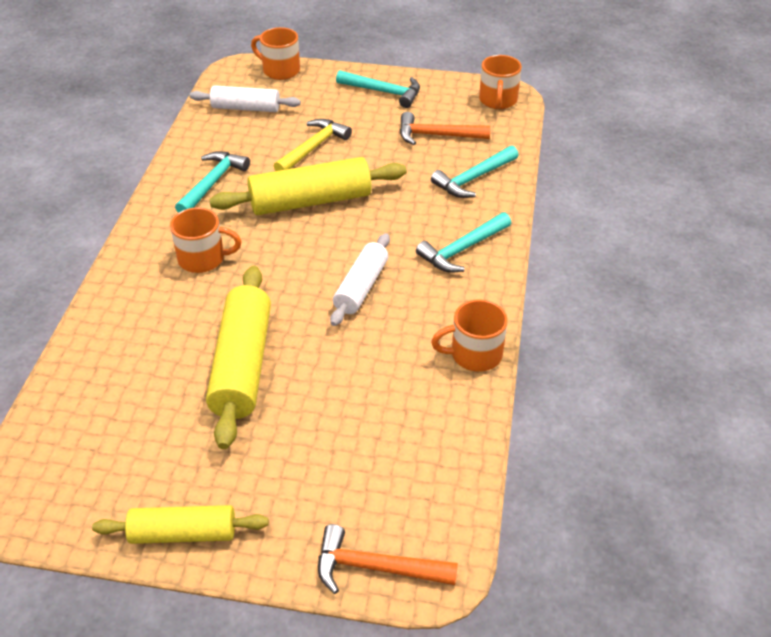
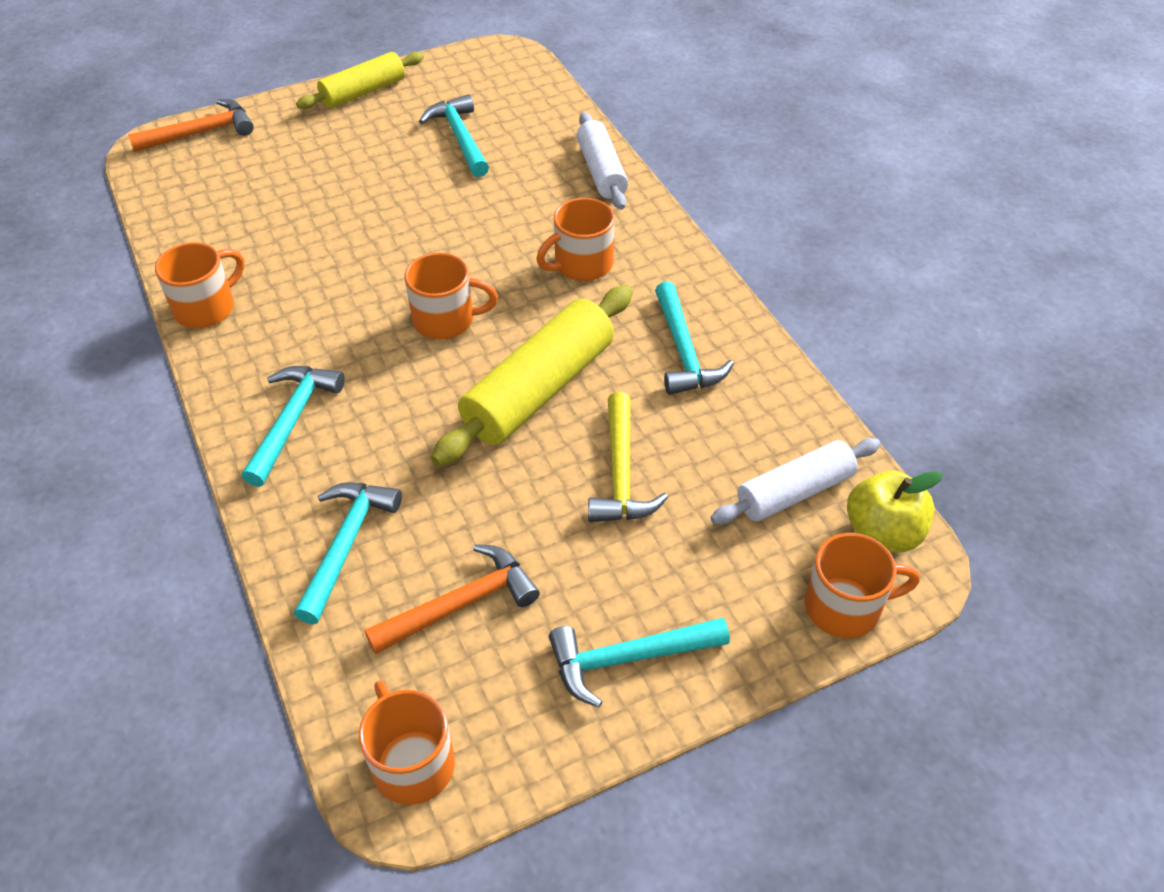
camera: 145 degrees right, 5 degrees up
(160, 417) = (460, 137): none -> turquoise hammer
(231, 81) = (882, 533): none -> yellow apple
(242, 365) = (432, 198): yellow rolling pin -> none
(323, 265) = (446, 320): none -> orange mug
(361, 287) = (381, 317): white rolling pin -> white rolling pin (601, 171)

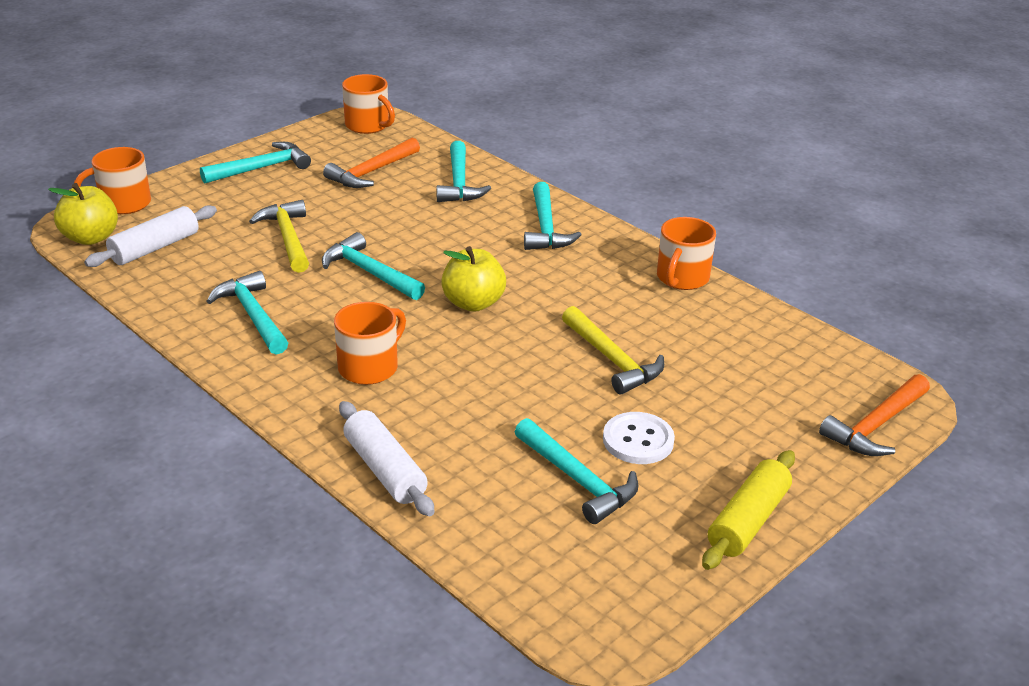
camera: 160 degrees right, 15 degrees down
(356, 228) = (612, 360): none -> yellow hammer
(393, 156) = (638, 440): none -> white button
(446, 320) = (473, 303): orange mug -> yellow apple
(539, 389) = (369, 272): yellow rolling pin -> turquoise hammer

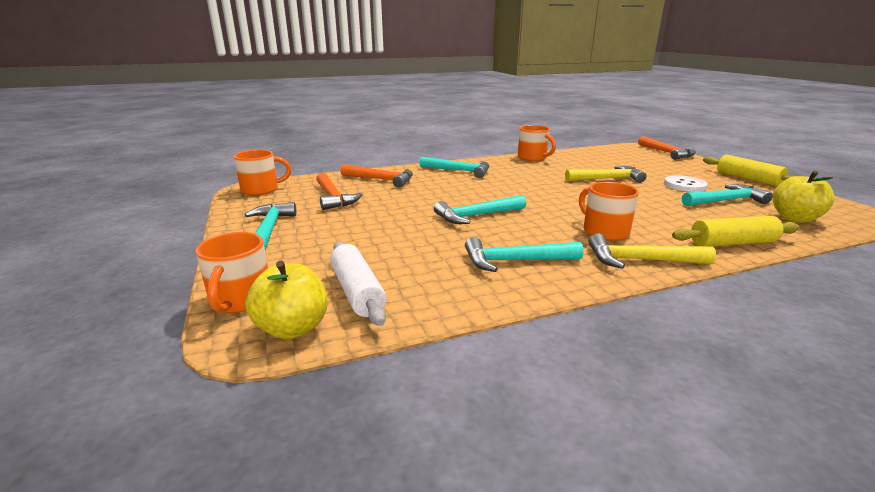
camera: 65 degrees left, 10 degrees down
(287, 238) = (400, 234): yellow hammer -> yellow hammer (640, 260)
(385, 470) = (732, 243): white rolling pin -> yellow rolling pin
(459, 183) = (381, 180): turquoise hammer -> orange hammer
(473, 303) = (534, 196): yellow apple -> yellow apple (795, 218)

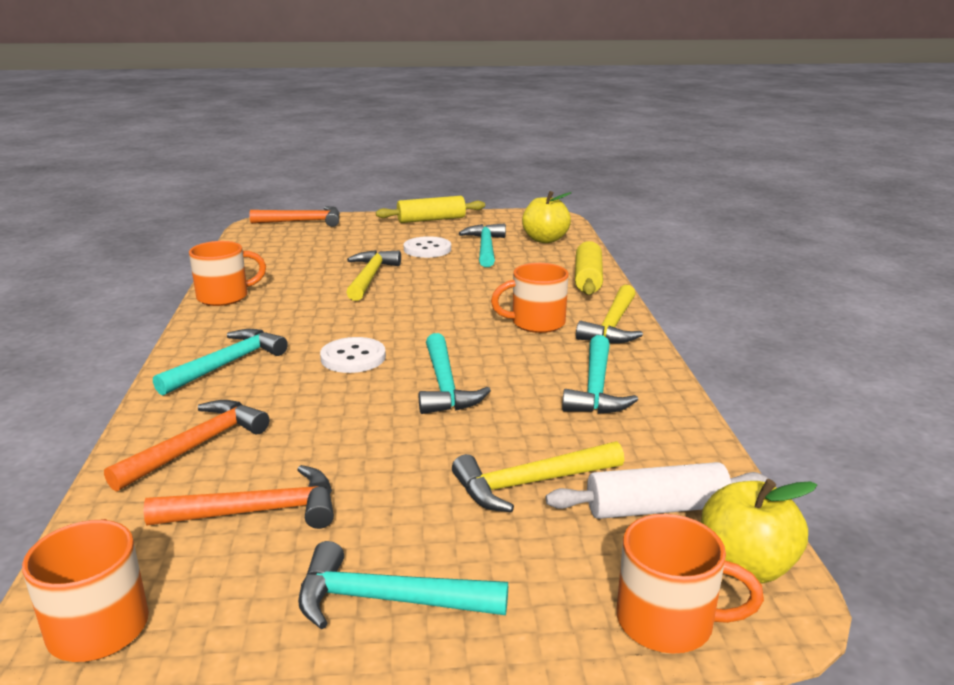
camera: 75 degrees left, 0 degrees up
(374, 250) = (530, 483): none -> yellow hammer
(491, 191) = (353, 357): none -> white button

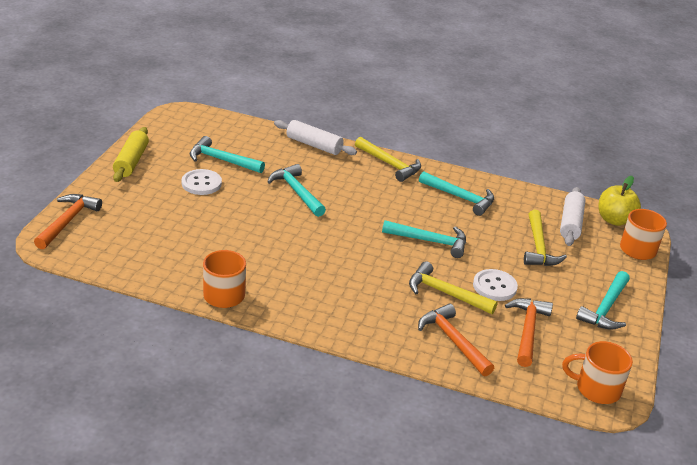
camera: 70 degrees left, 10 degrees up
(227, 364) = (350, 313): turquoise hammer -> turquoise hammer (296, 192)
(353, 357) = (372, 262): white button -> white button (494, 286)
(370, 277) = (239, 222): yellow hammer -> yellow hammer (445, 293)
(536, 323) = (368, 186): orange mug -> none
(545, 239) = (227, 133): yellow apple -> none
(588, 279) = (314, 145): yellow rolling pin -> white rolling pin

